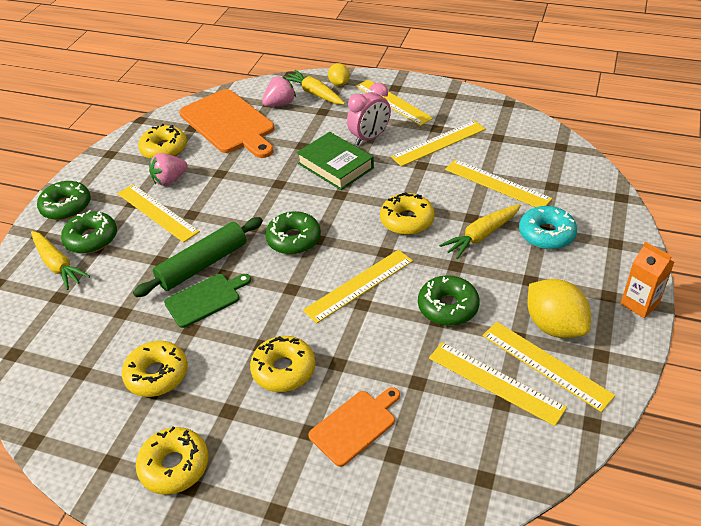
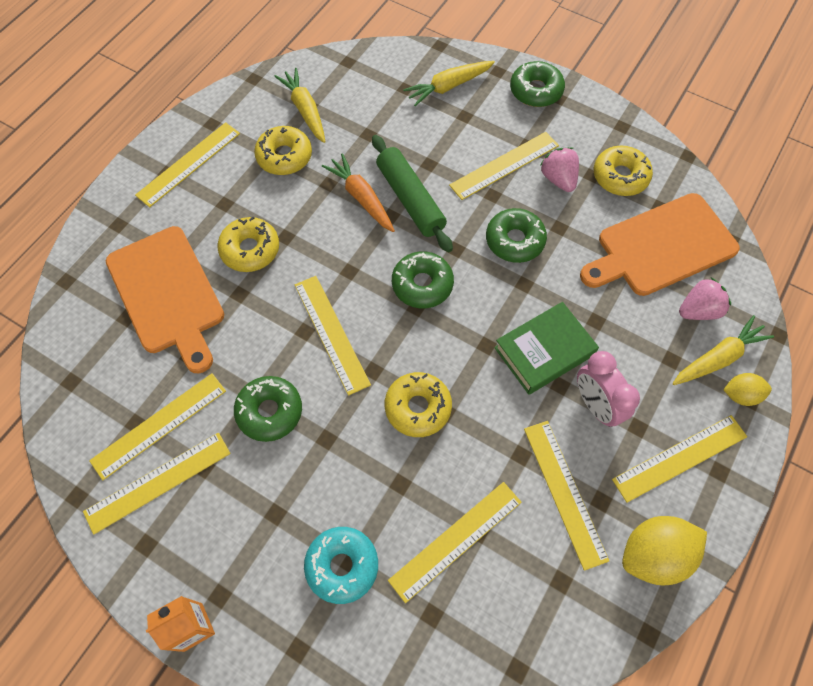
camera: 100 degrees right, 20 degrees up
(91, 239) = (478, 111): green donut -> green donut (514, 240)
(174, 466) = (189, 164): yellow donut -> yellow ruler
(205, 299) = (361, 198): green cutting board -> orange carrot
(280, 104) = (698, 310): pink strawberry -> pink strawberry turned 90 degrees counterclockwise
(355, 425) = (167, 294): orange cutting board -> orange cutting board, size x1.80
(481, 236) = (364, 485): yellow carrot -> yellow carrot (305, 110)
(554, 326) = (202, 512): yellow lemon -> yellow lemon (654, 555)

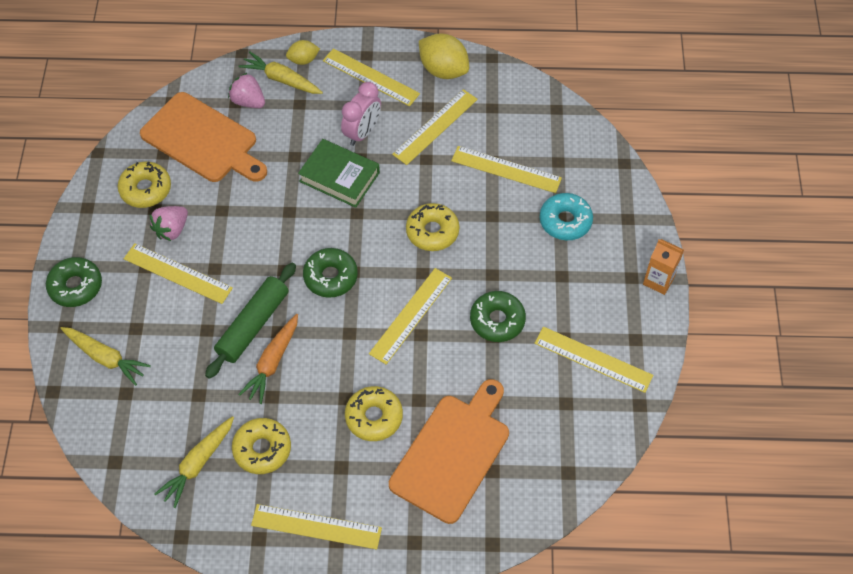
camera: 120 degrees left, 5 degrees down
(159, 425) = (556, 386): yellow ruler -> none
(514, 240) = (252, 234): green donut -> none
(740, 395) = (303, 60): yellow lemon -> yellow lemon turned 75 degrees counterclockwise

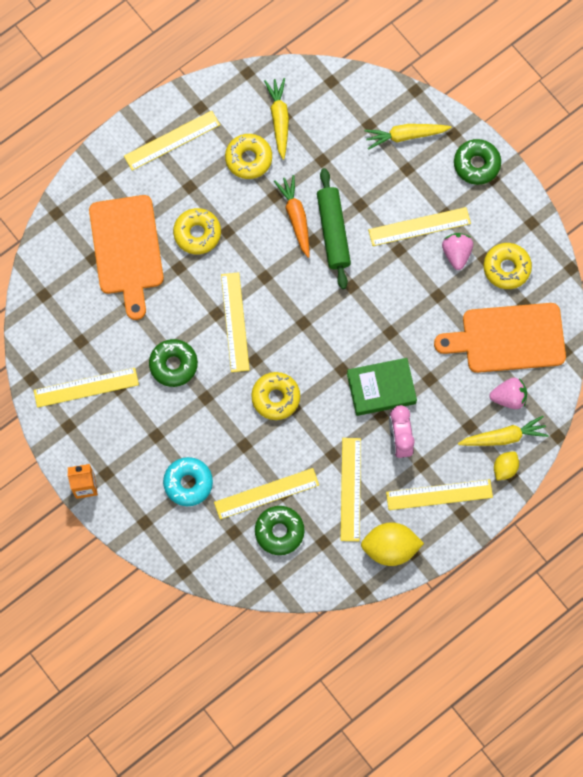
camera: 140 degrees right, 15 degrees up
(330, 277) = (314, 306): green donut -> green donut (279, 531)

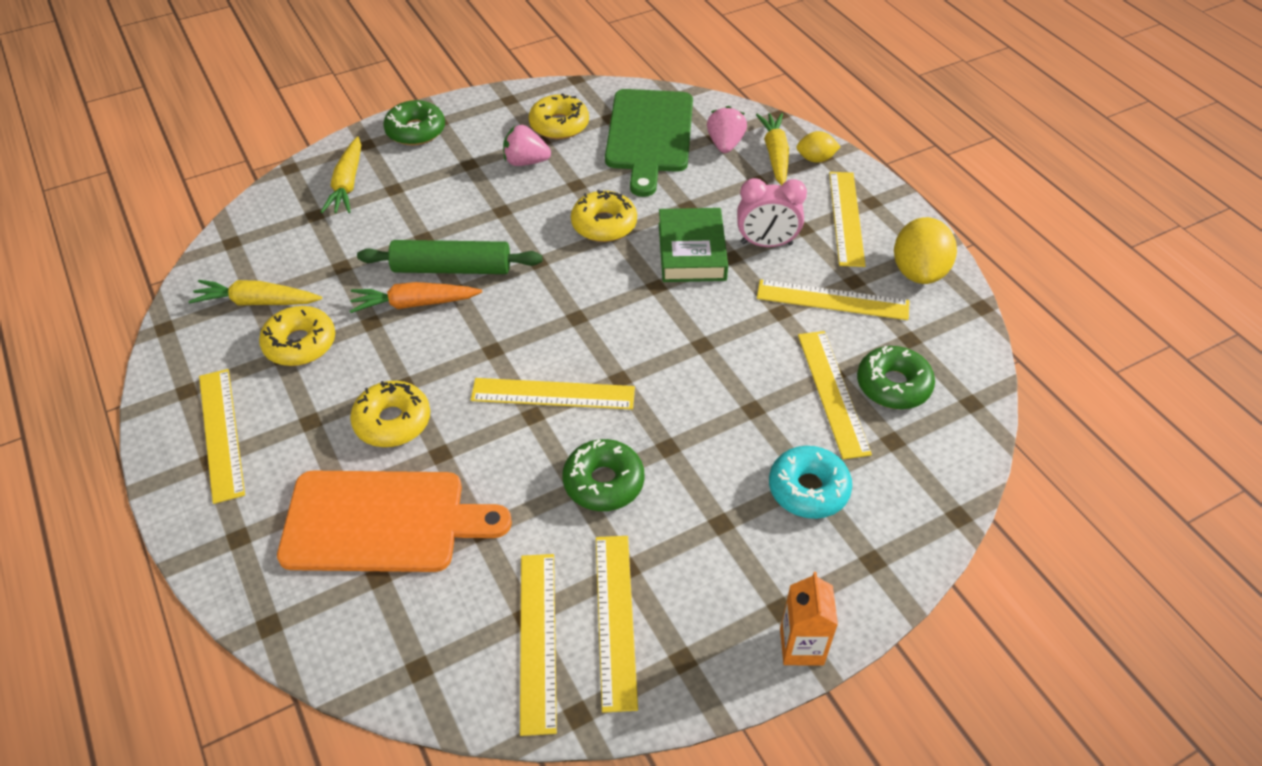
camera: 80 degrees left, 25 degrees down
(275, 397) = (684, 362): yellow donut -> yellow donut (604, 224)
(419, 226) = (477, 188): yellow ruler -> yellow ruler (538, 640)
(505, 468) = (815, 159): yellow lemon -> yellow lemon turned 45 degrees counterclockwise
(508, 338) = (649, 135): orange cutting board -> green cutting board

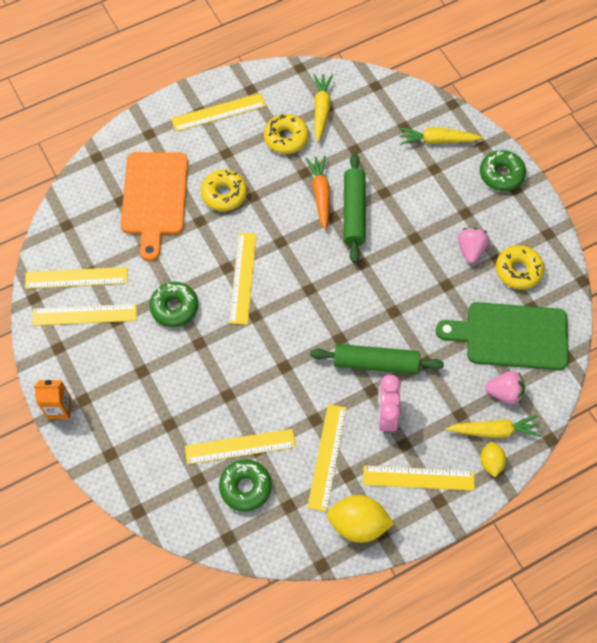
camera: 90 degrees right, 15 degrees up
(604, 224) = (402, 304): yellow donut -> none
(692, 251) = (375, 363): green book -> green rolling pin
(808, 489) = (163, 423): turquoise donut -> none

